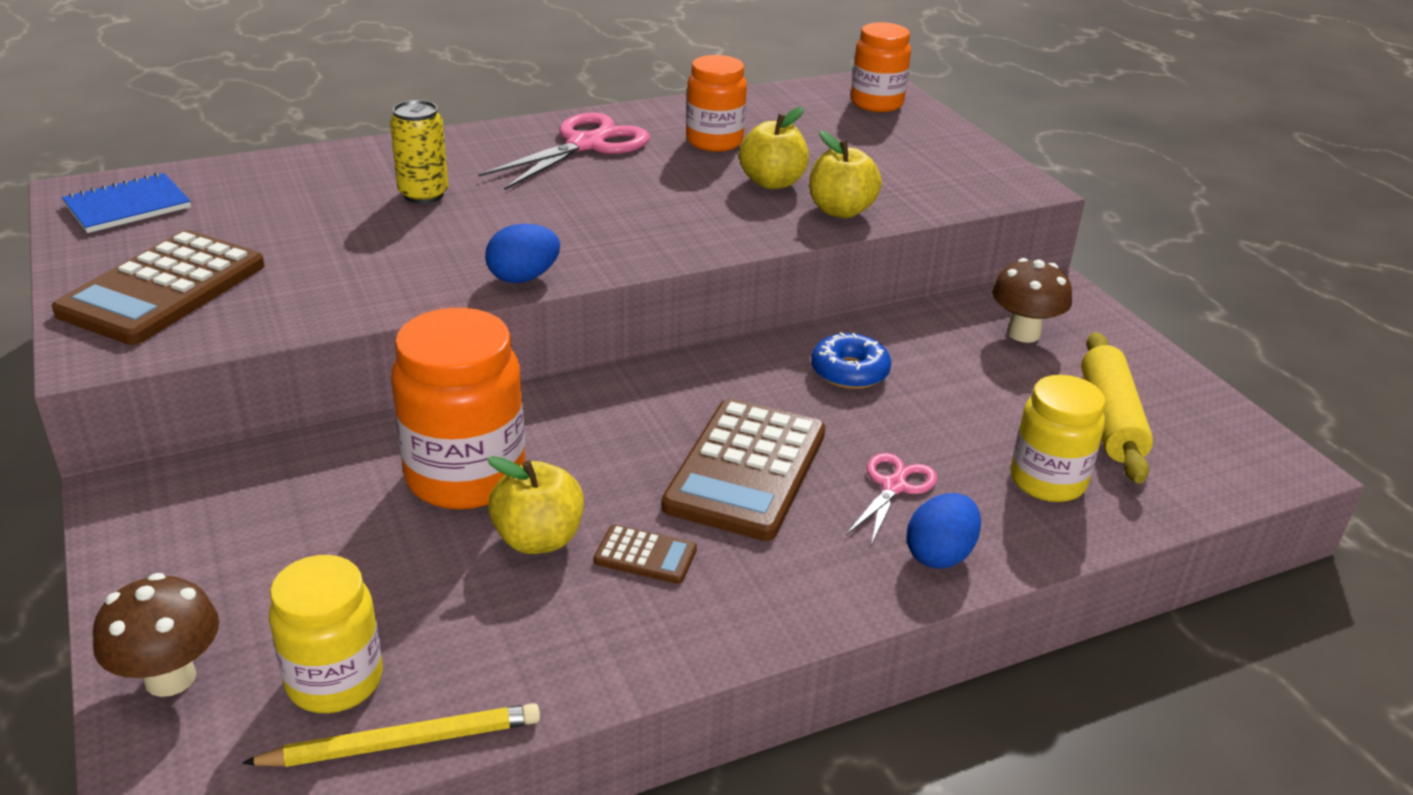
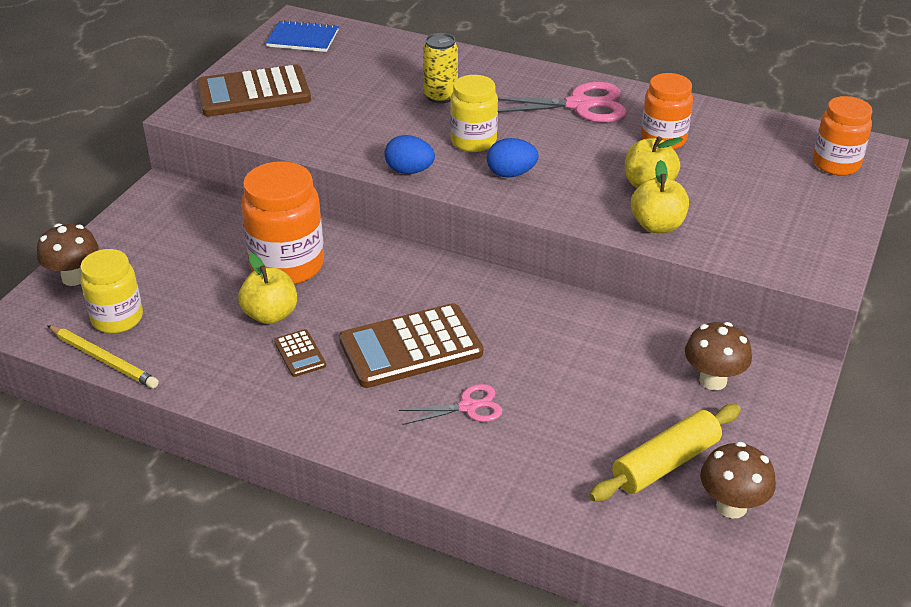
camera: 50 degrees right, 5 degrees up
(849, 372) = (558, 333): blue donut -> none
(939, 555) = (428, 454): blue egg -> blue egg (511, 174)
(1047, 481) = (557, 465): yellow jar -> yellow jar (473, 141)
(1203, 419) = (731, 506): none -> brown mushroom

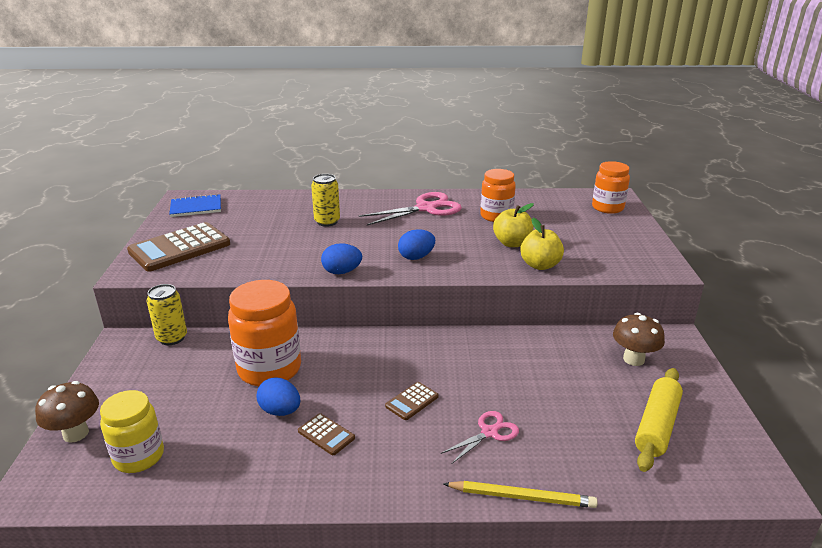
camera: 25 degrees left, 10 degrees down
(103, 359) = (144, 498): yellow pencil -> yellow pencil (521, 497)
(210, 200) = (172, 338): none -> yellow can
(270, 315) = (280, 411): yellow apple -> blue egg
(411, 347) = (412, 401): brown calculator -> brown calculator, size x0.45
(473, 141) = (373, 243): yellow jar -> none
(731, 506) = (724, 441): brown mushroom -> none

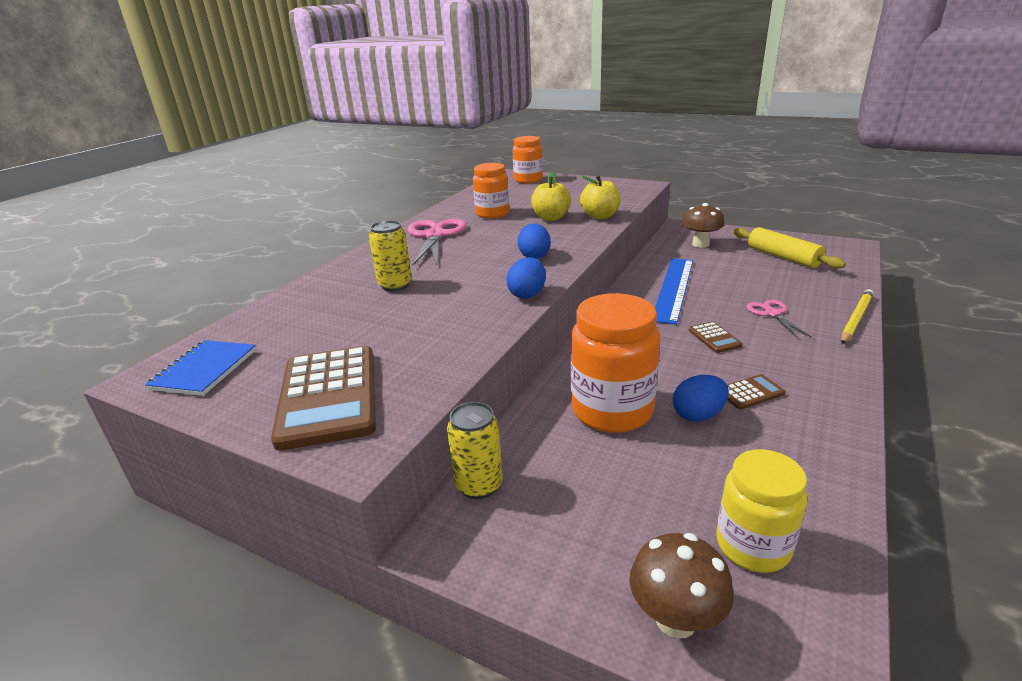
camera: 60 degrees left, 0 degrees up
(499, 361) = (673, 288): none -> blue ruler

